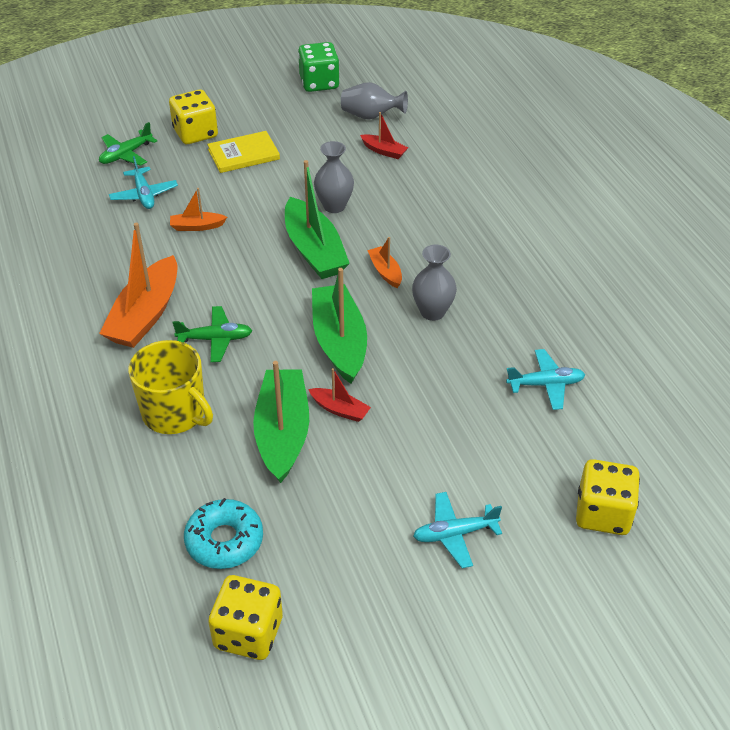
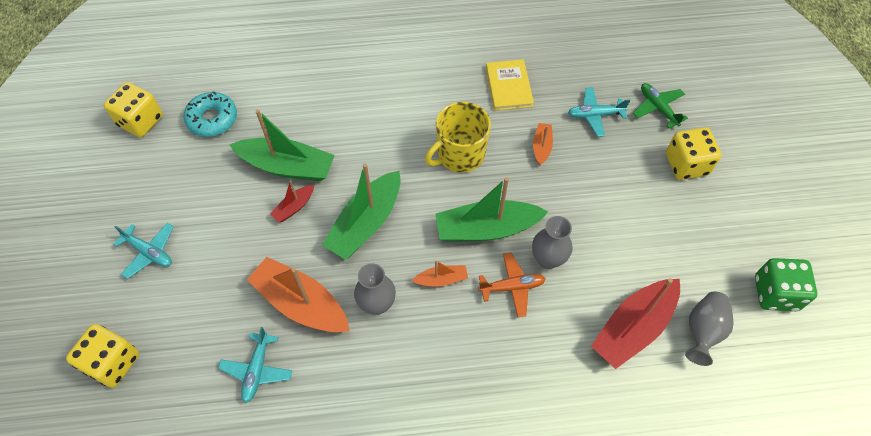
camera: 105 degrees right, 15 degrees up
(145, 315) = (440, 100): orange boat -> orange boat (301, 303)
(175, 413) = (332, 107): yellow mug -> yellow mug (460, 154)
(215, 339) = (398, 140): green plane -> none
(243, 154) = (645, 198): yellow book -> yellow book (509, 86)
(339, 342) = (366, 223): green boat -> green boat turned 120 degrees clockwise
(374, 224) = (512, 287): none -> orange plane
(384, 151) = (633, 327): red boat -> red boat, size x2.07
(454, 534) = (149, 252): turquoise plane -> turquoise plane turned 120 degrees clockwise

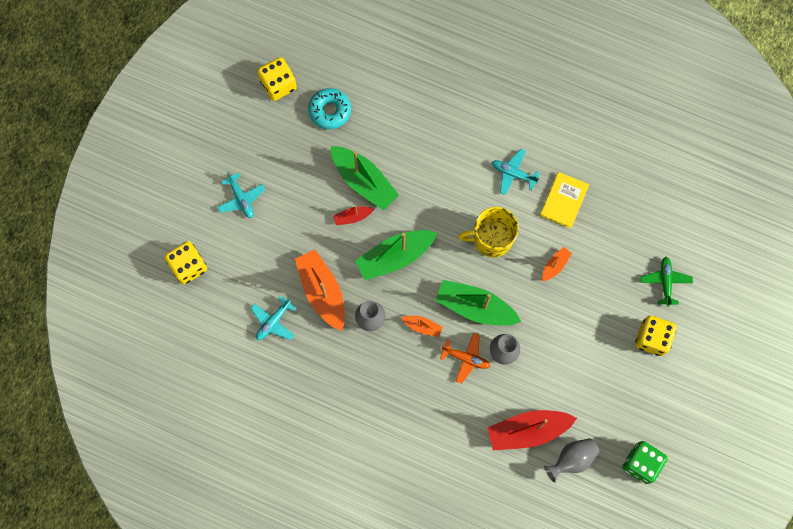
camera: 30 degrees right, 15 degrees up
(595, 115) = (613, 261): turquoise plane -> turquoise plane (513, 173)

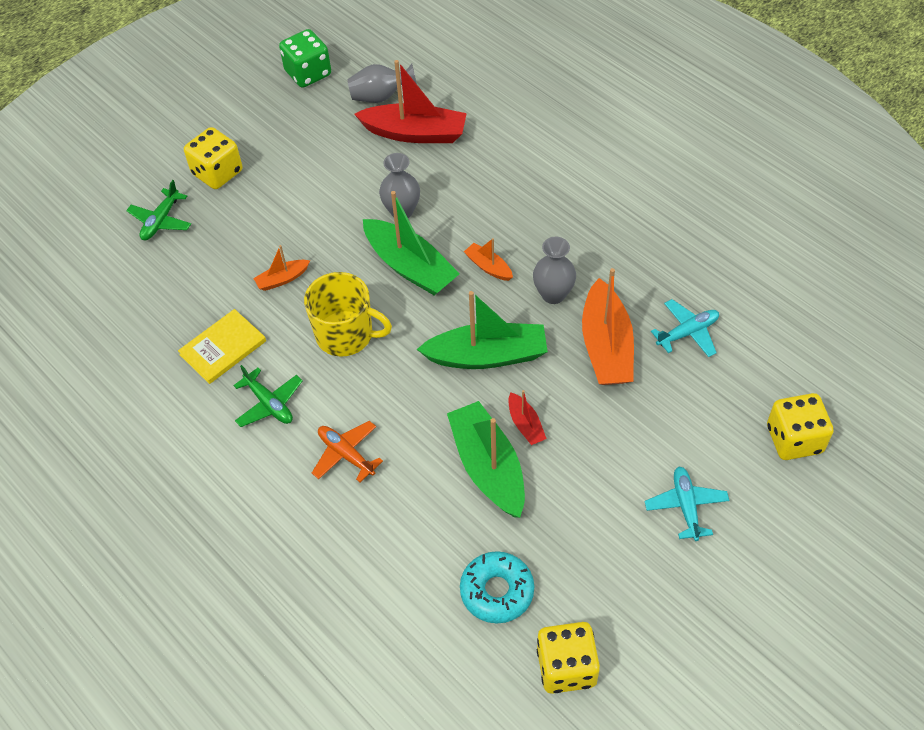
camera: 155 degrees left, 20 degrees down
(352, 217) = (525, 424): red boat -> red boat turned 60 degrees clockwise
(466, 358) = (450, 219): orange plane -> orange plane (346, 454)
(513, 173) = (269, 404): turquoise plane -> green plane

